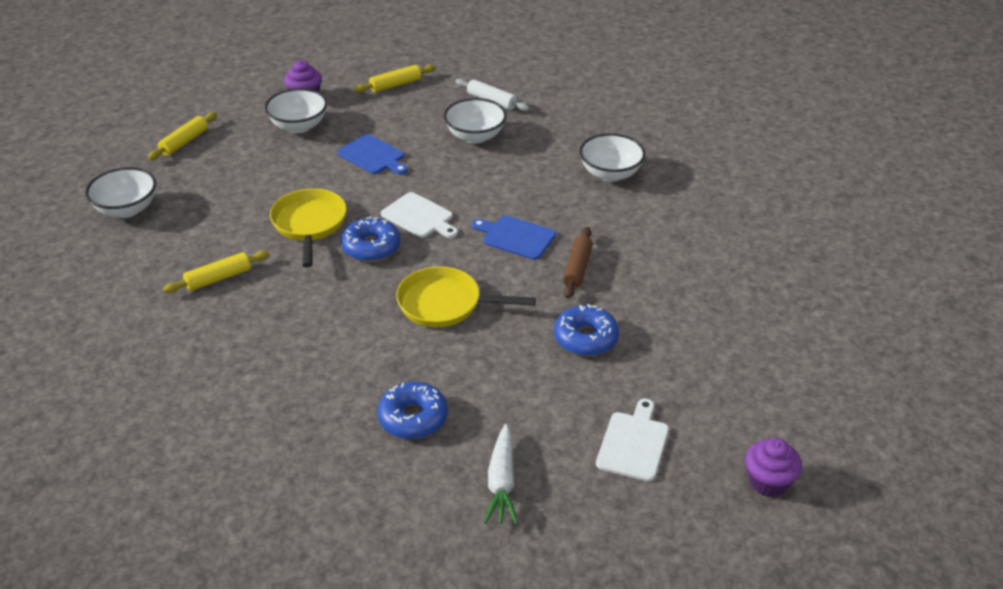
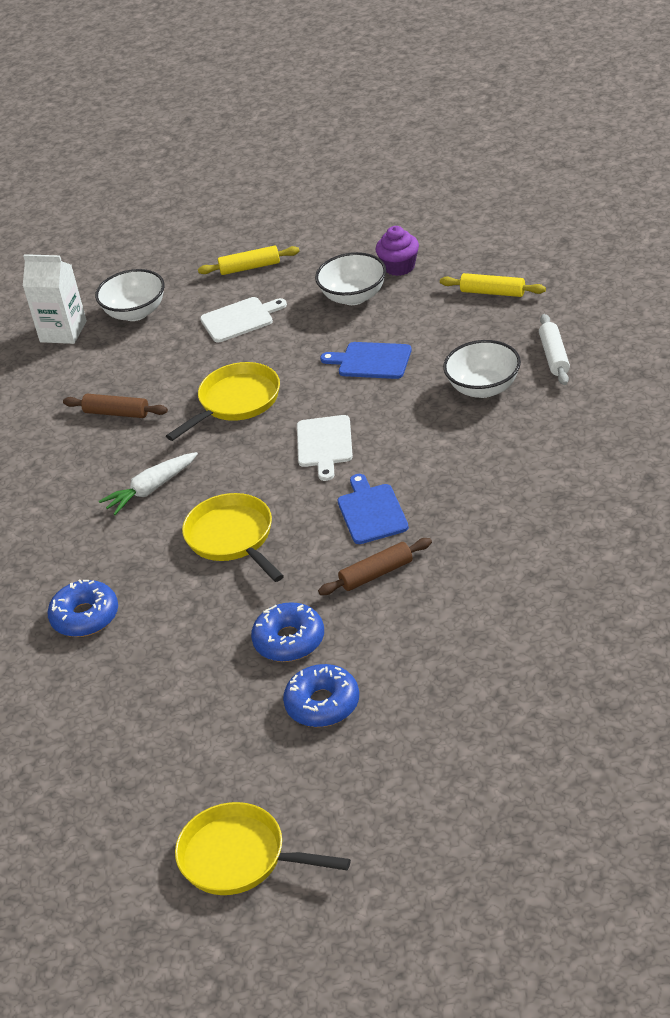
camera: 55 degrees right, 0 degrees up
(76, 250) = (63, 332): none -> white carton
(218, 278) = (116, 413): yellow rolling pin -> brown rolling pin
(371, 247) = (251, 451): blue donut -> blue donut (323, 704)
(373, 156) = (371, 361): blue cutting board -> blue cutting board turned 105 degrees clockwise
(502, 482) = (70, 709): white carrot -> white carrot (151, 489)
(610, 173) = (547, 498): white bowl -> none
(633, 443) = (194, 750): white cutting board -> white cutting board (240, 319)
(768, 482) = (239, 857): purple cupcake -> yellow pan

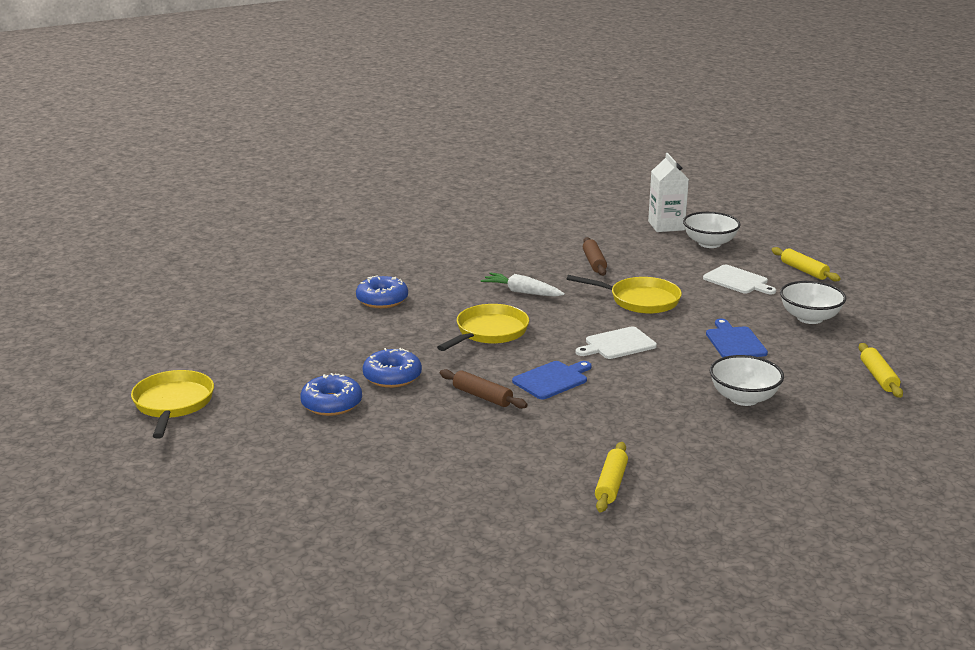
camera: 60 degrees right, 15 degrees down
(399, 267) = (869, 328): purple cupcake -> none
(554, 356) = (817, 424): white rolling pin -> none
(592, 518) = (611, 484): none -> yellow rolling pin

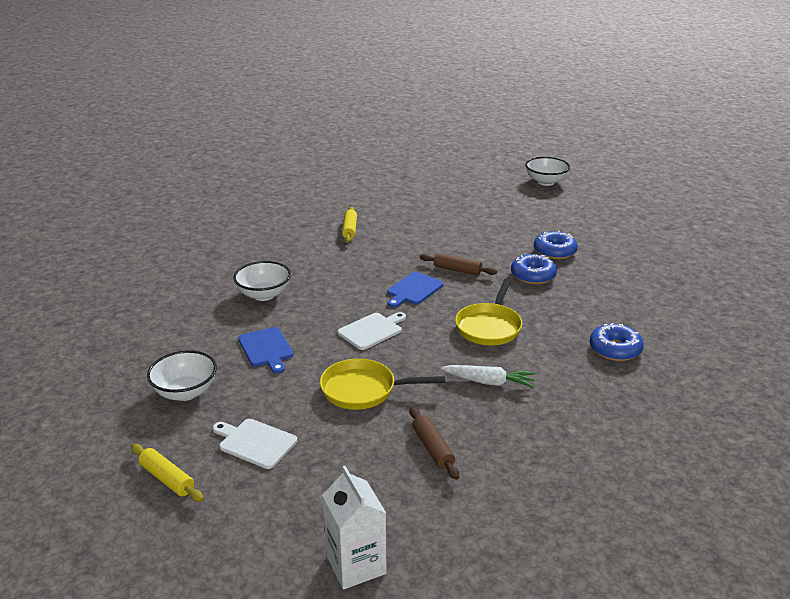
camera: 165 degrees right, 5 degrees up
(173, 404) = (654, 238): yellow pan -> none
(709, 243) = (288, 523): white bowl -> white bowl (545, 182)
(878, 377) = (147, 329): yellow rolling pin -> none

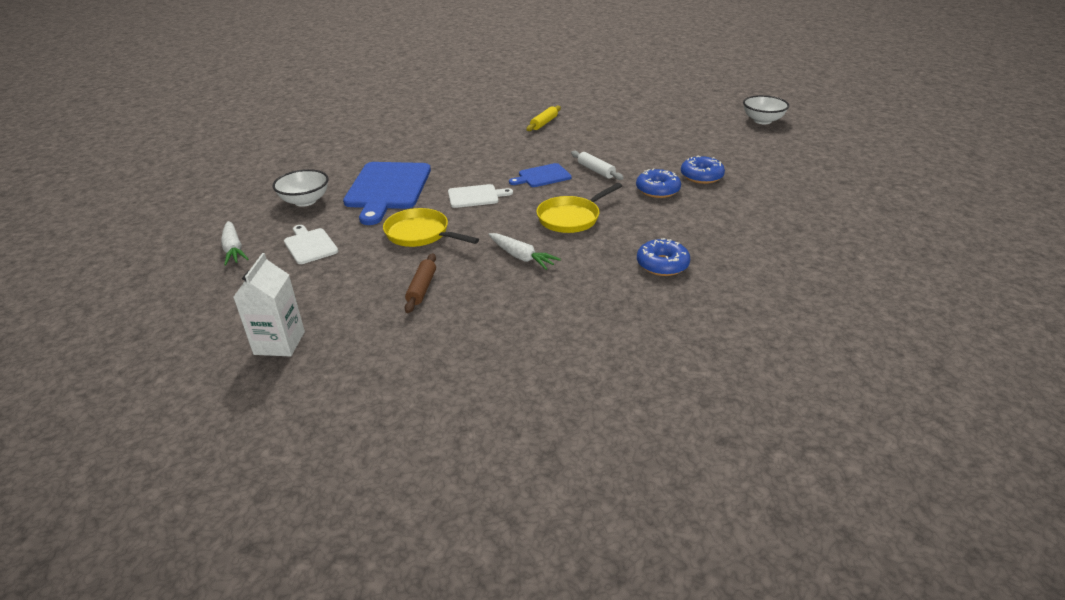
camera: 30 degrees right, 5 degrees up
(167, 479) = (233, 249): yellow rolling pin -> white carrot
(264, 295) = (428, 153): white bowl -> none
(266, 349) = (387, 188): blue cutting board -> blue cutting board, size x1.94
(457, 270) = (596, 171): brown rolling pin -> white rolling pin

